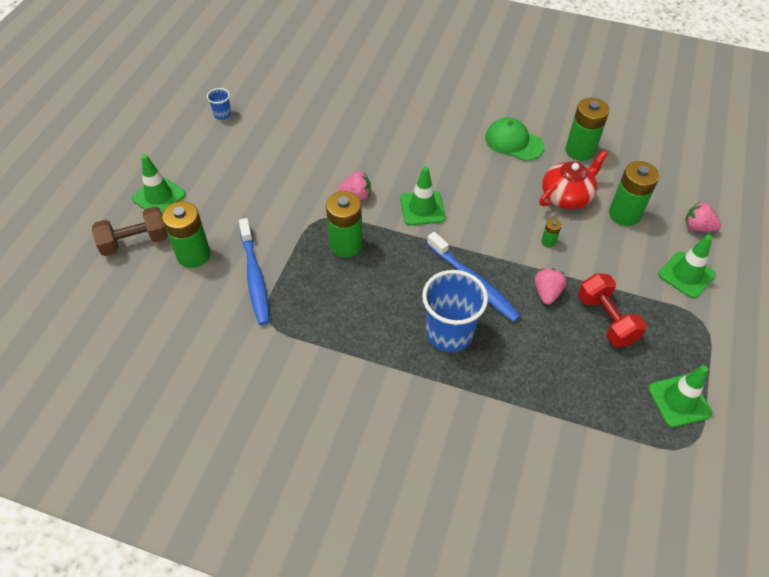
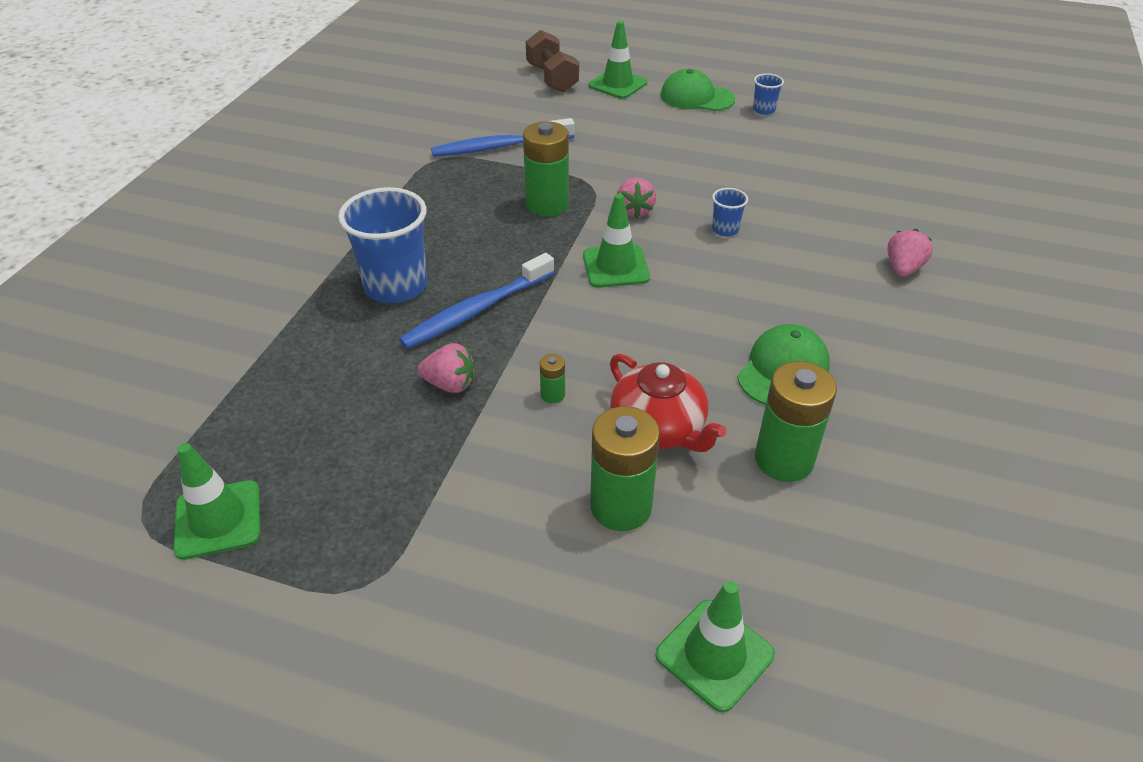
camera: 90 degrees right, 10 degrees down
(193, 255) = (533, 110): green battery -> none
(194, 149) = (696, 97): none -> green cap
(380, 151) = (725, 229): none -> blue cup
(606, 319) = (389, 449): red dumbbell -> none
(686, 275) = (469, 581): green traffic cone -> green traffic cone (714, 654)
(697, 227) = (593, 628): pink strawberry -> pink strawberry (903, 268)

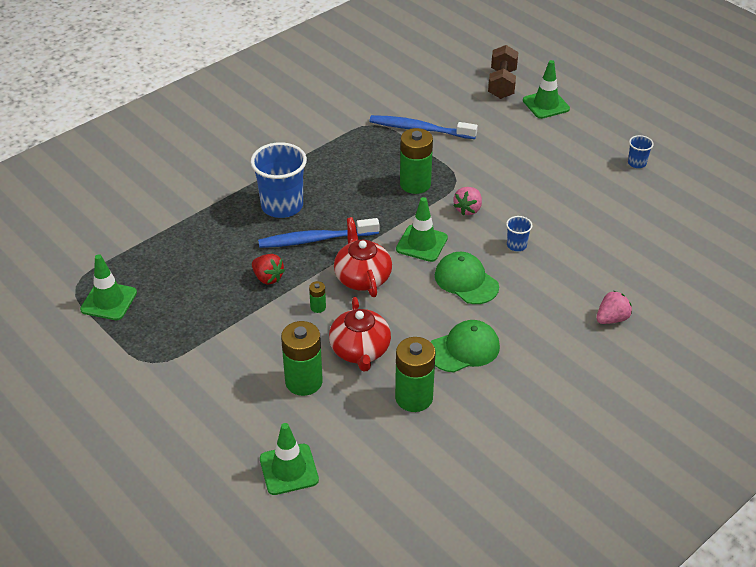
camera: 30 degrees right, 0 degrees up
(450, 384) = (268, 278): pink strawberry -> red strawberry
(578, 333) = (362, 277): none -> red teapot
(696, 97) = (595, 135): green cap -> green cap (466, 281)

